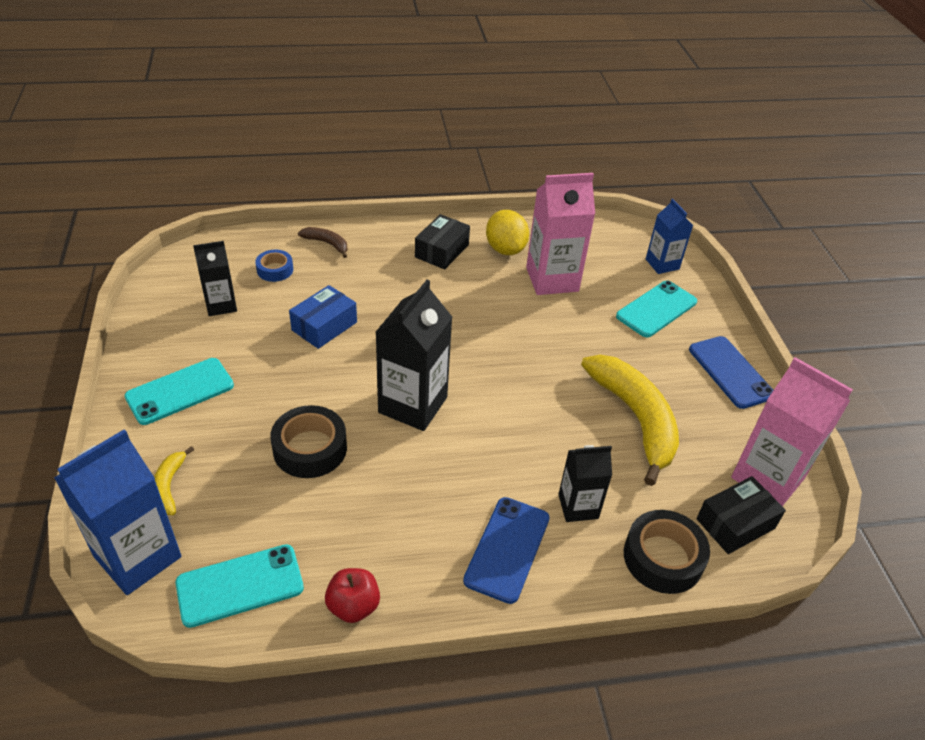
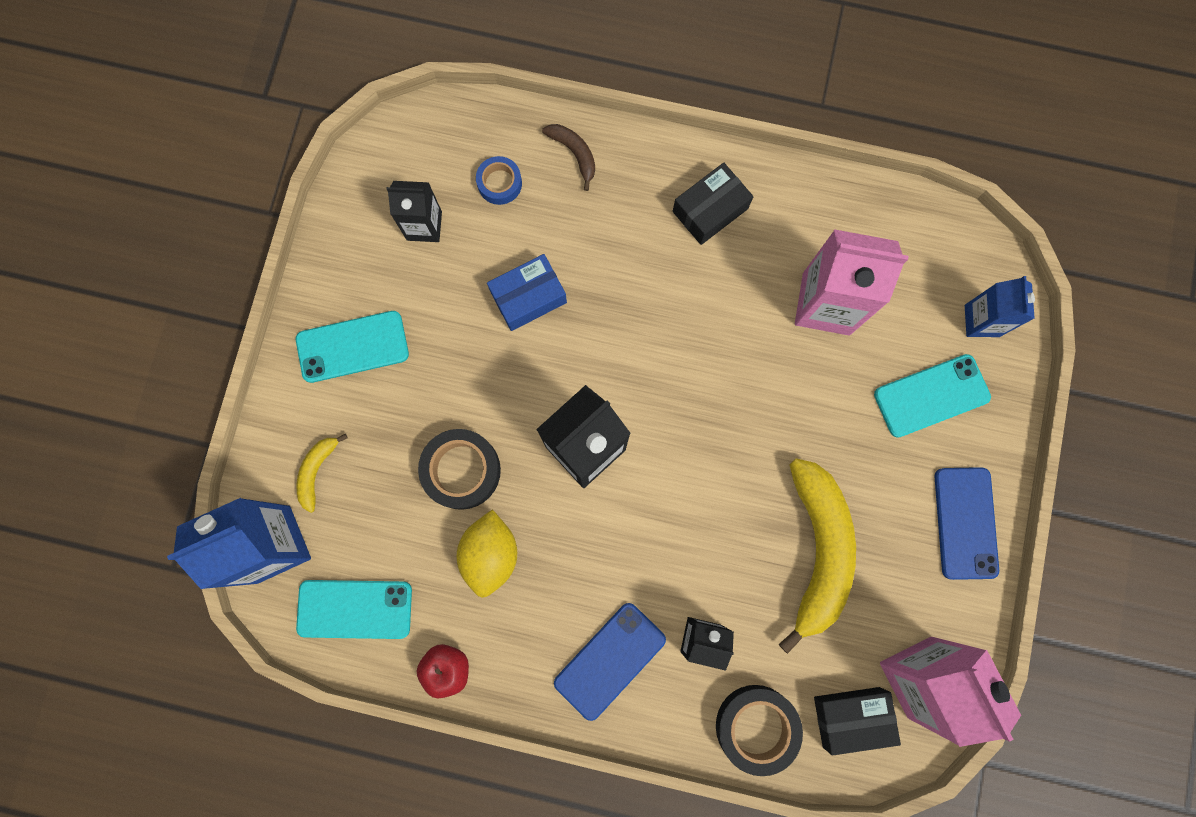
camera: 25 degrees right, 35 degrees up
(505, 249) = (791, 231): yellow lemon -> yellow lemon (490, 554)

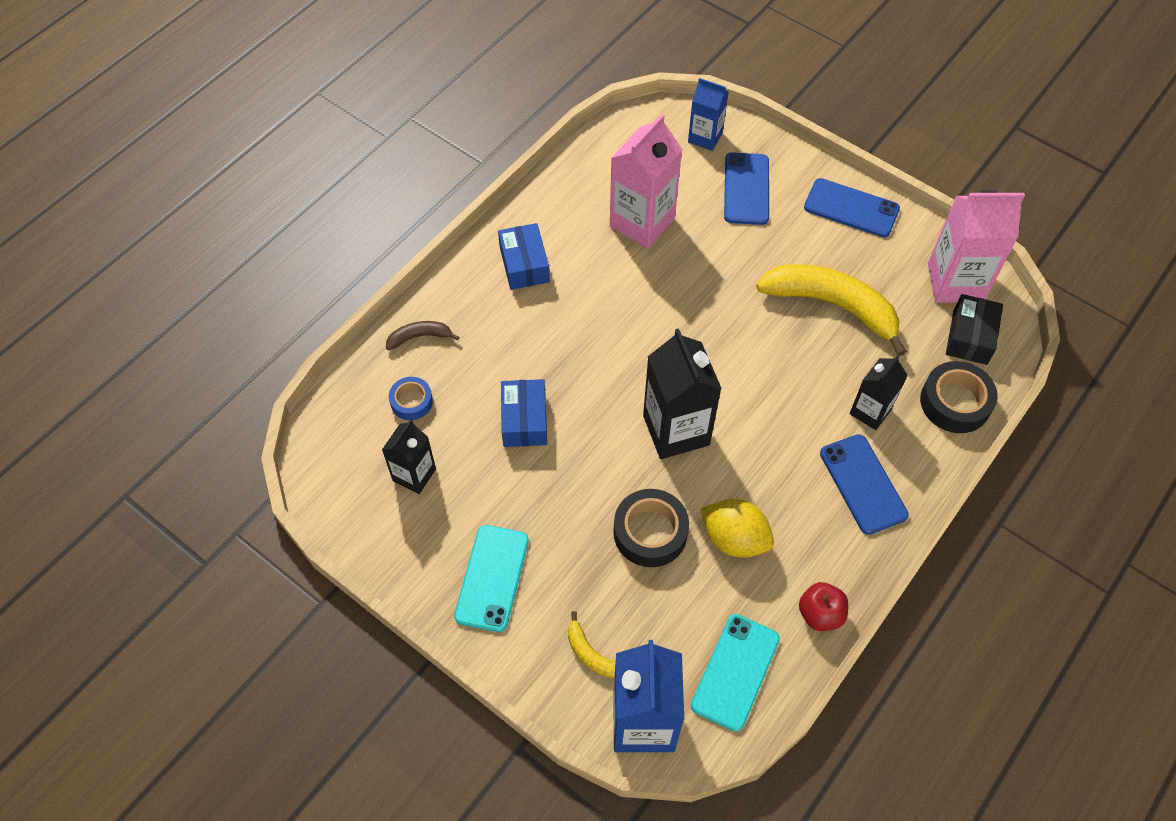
camera: 65 degrees left, 20 degrees down
(710, 210) = (524, 264): black box -> blue box
(931, 395) = (746, 189): turquoise phone -> blue phone

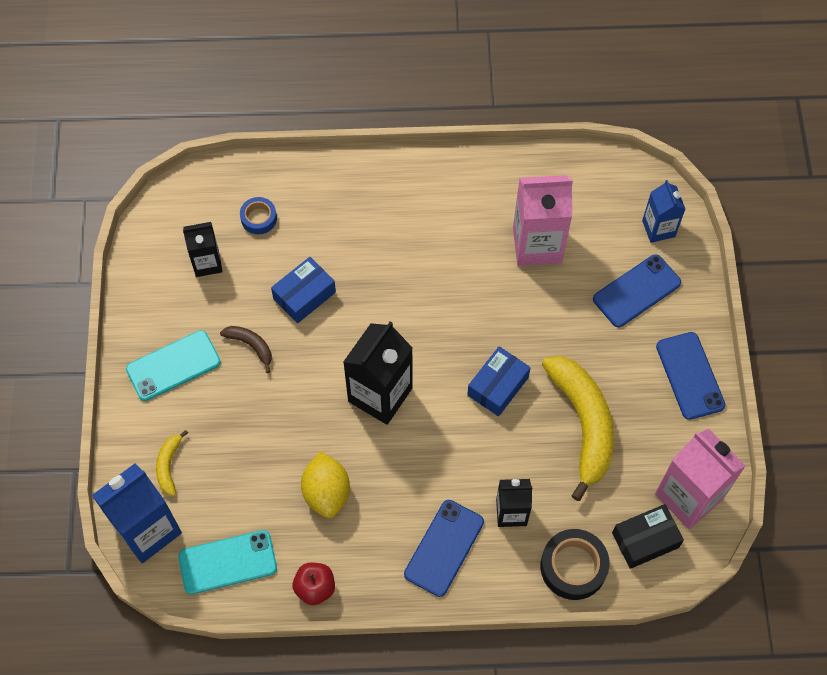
camera: 50 degrees right, 5 degrees up
(420, 337) = (312, 183): brown banana -> brown banana (251, 346)
(524, 264) = (428, 199): blue box -> blue box (498, 386)
(650, 532) = (286, 436): black tape -> none

